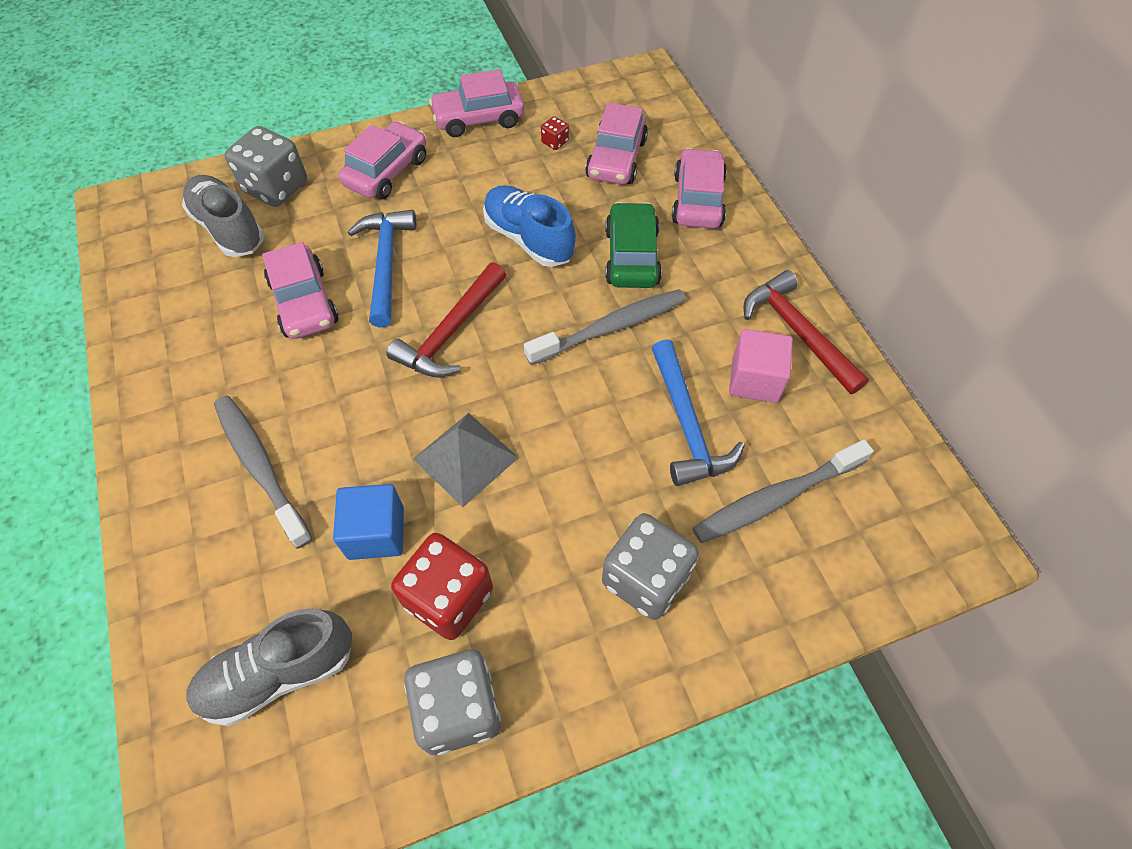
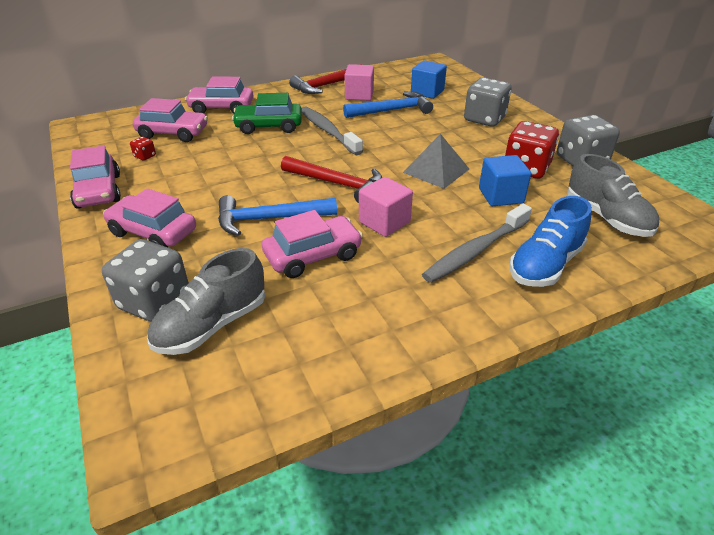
camera: 95 degrees left, 20 degrees down
(349, 376) = (384, 222): none -> pink cube
(528, 239) = (248, 161): blue shoe -> blue shoe (545, 265)
(776, 498) = (427, 92): grey toothbrush -> blue cube

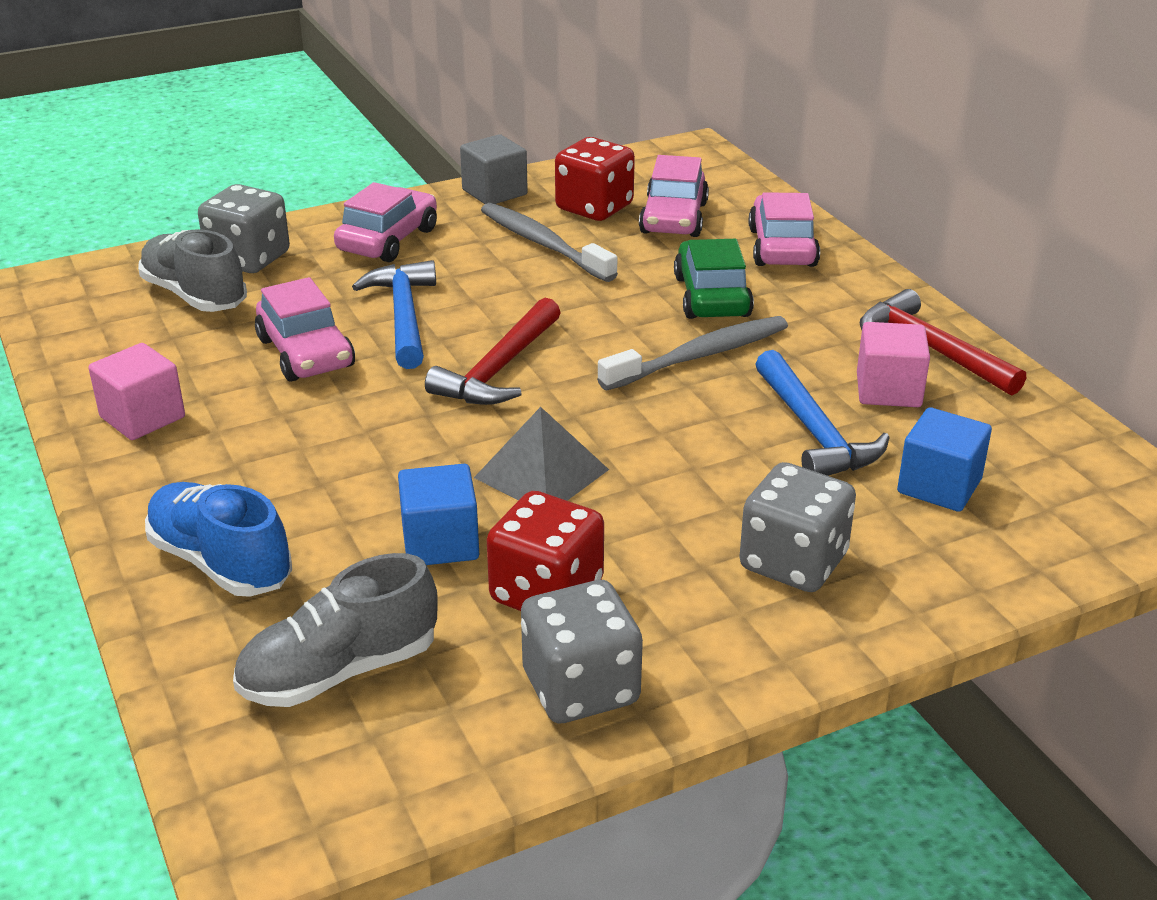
camera: 90 degrees right, 5 degrees down
(99, 191) = (494, 192): pink car -> grey cube
(145, 156) = (594, 207): red dice -> red dice, size x2.30
(384, 222) = (377, 412): pink cube -> pink cube (142, 417)
(475, 251) = (278, 495): grey toothbrush -> grey toothbrush (543, 244)

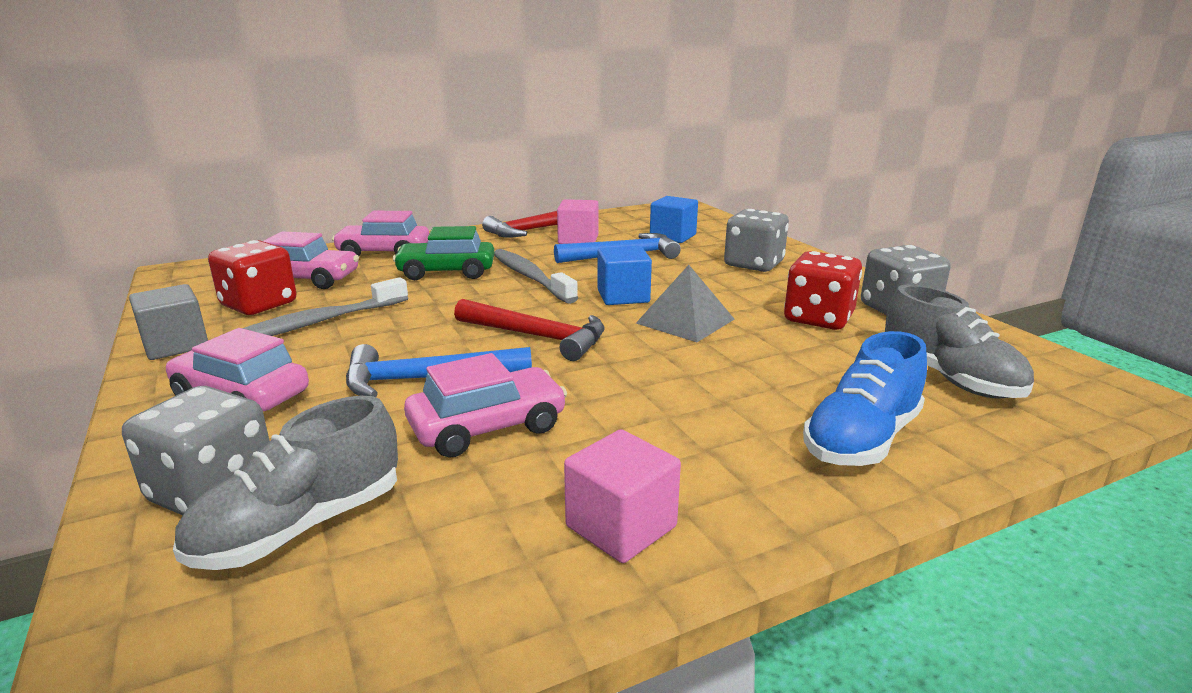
camera: 90 degrees left, 10 degrees down
(440, 542) = (783, 351): blue cube -> blue cube (623, 296)

